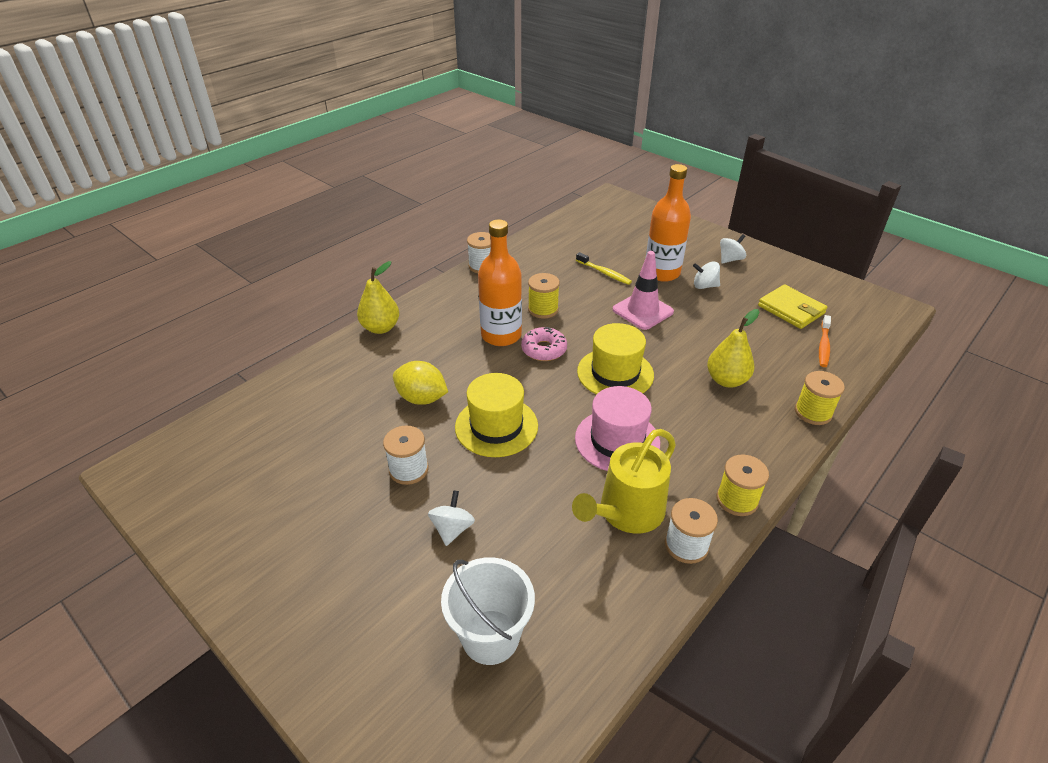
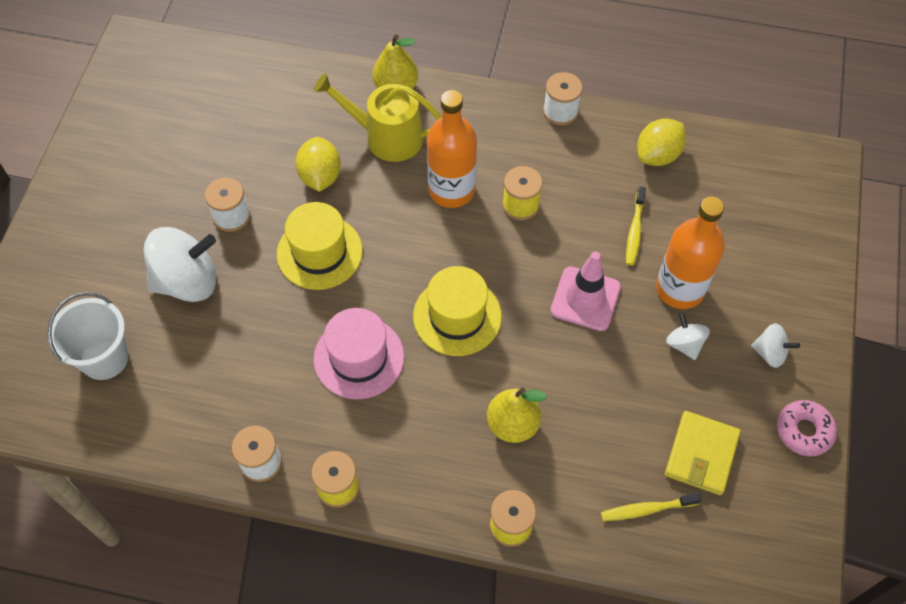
camera: 60 degrees right, 20 degrees up
(452, 529) = (187, 281): white spinning top -> white spinning top, size x1.98
(544, 349) = (453, 237): pink donut -> pink donut (804, 431)
(554, 244) = (658, 155): none -> yellow lemon
(627, 512) = (273, 401): yellow watering can -> yellow watering can (387, 137)
(823, 346) = (646, 509): orange toothbrush -> yellow toothbrush

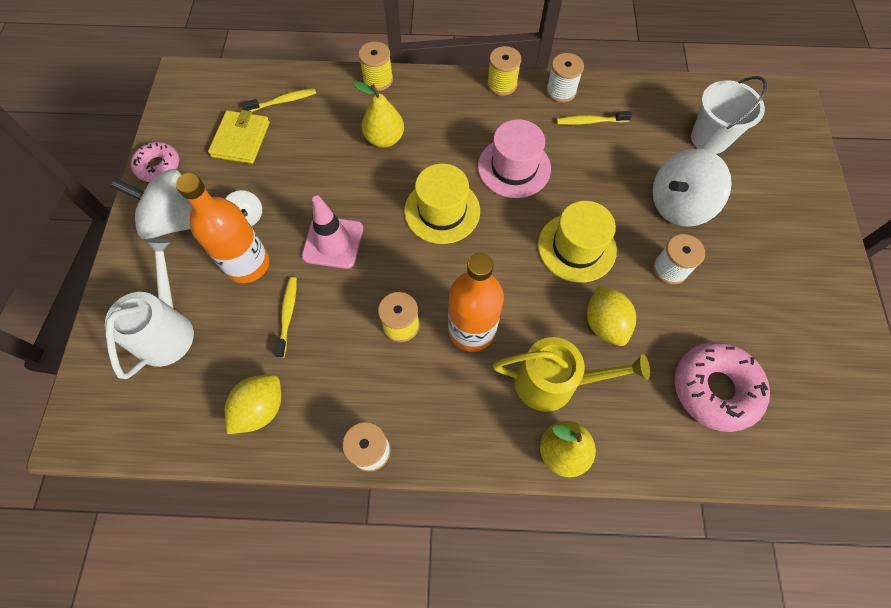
camera: 170 degrees right, 5 degrees up
(241, 407) = (590, 121): none -> yellow toothbrush
(244, 111) = (714, 389): none -> pink donut
(757, 235) = (167, 330): none -> white watering can
(770, 353) = (174, 221): white spinning top -> white spinning top, size x1.98

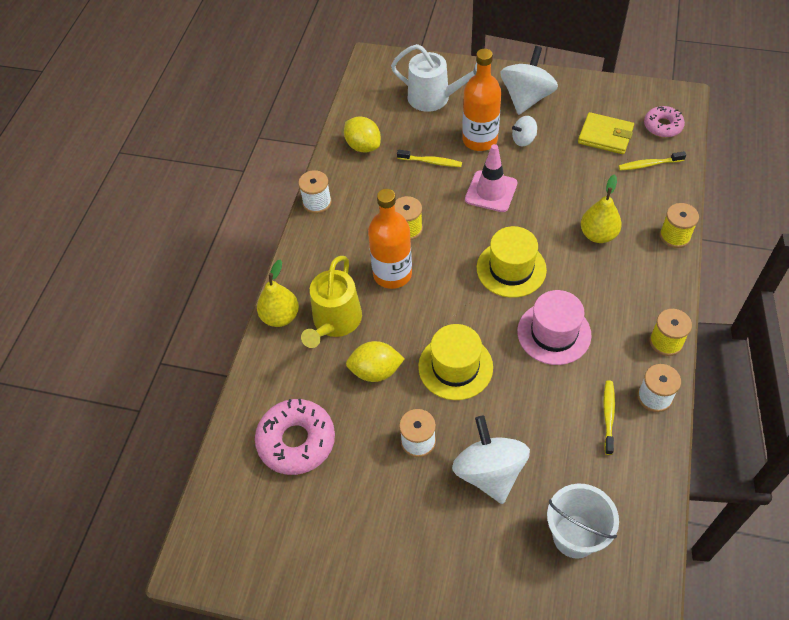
camera: 105 degrees right, 10 degrees down
(158, 166) = (581, 87): pink donut -> pink donut (662, 126)
(283, 101) = (649, 164): yellow toothbrush -> yellow toothbrush turned 90 degrees clockwise

